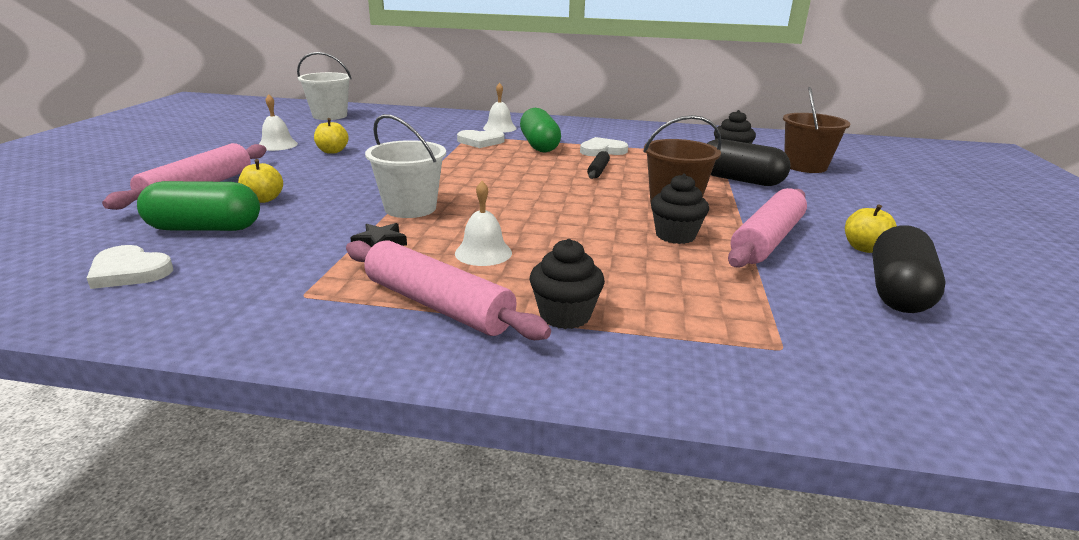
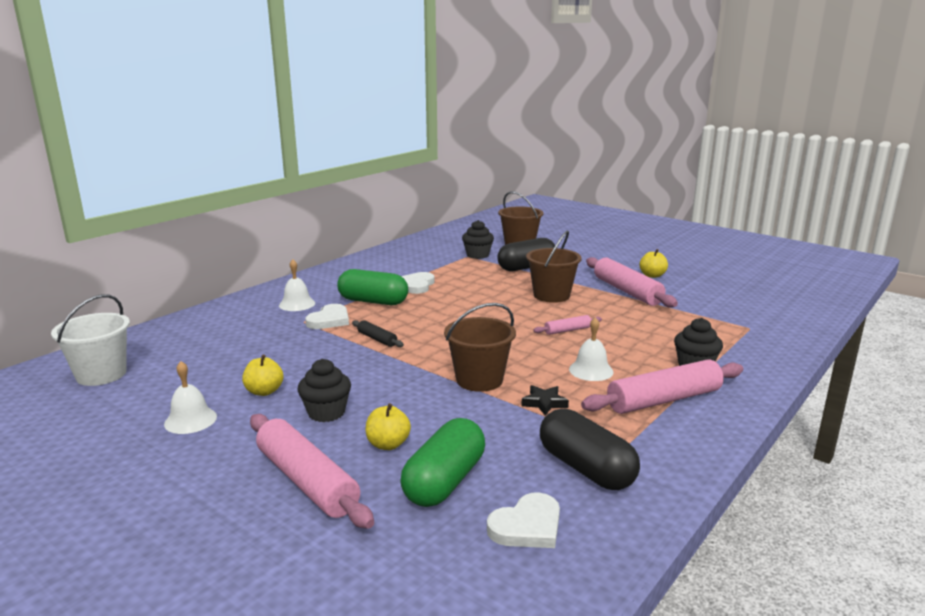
camera: 60 degrees left, 5 degrees down
(410, 208) = (479, 380): white bucket -> brown bucket
(582, 226) = (567, 330): none -> pink rolling pin
(598, 170) = (463, 298): black rolling pin -> black rolling pin (377, 339)
(675, 235) = (604, 310): black cupcake -> black cupcake (326, 412)
(898, 291) = (704, 287): black capsule -> black capsule (586, 468)

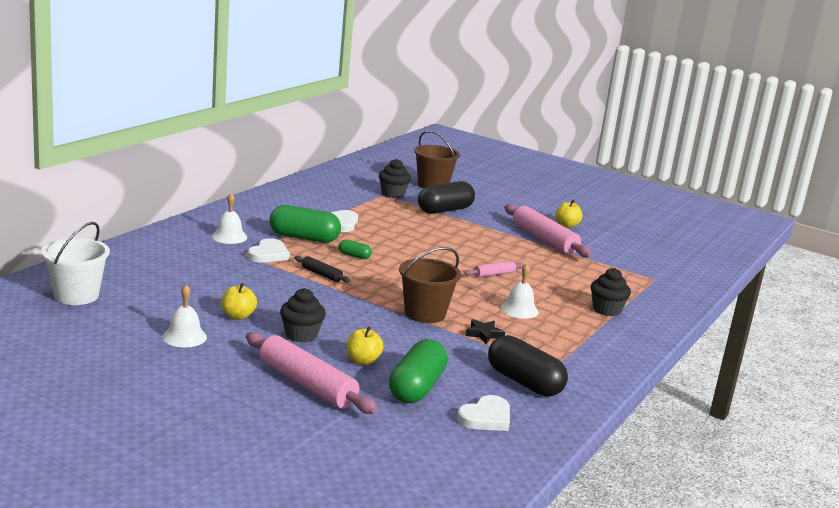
camera: 10 degrees left, 0 degrees up
(419, 317) = (354, 256): none -> green capsule
(551, 295) = (474, 240): brown bucket -> none
(664, 400) = (581, 335): pink rolling pin -> none

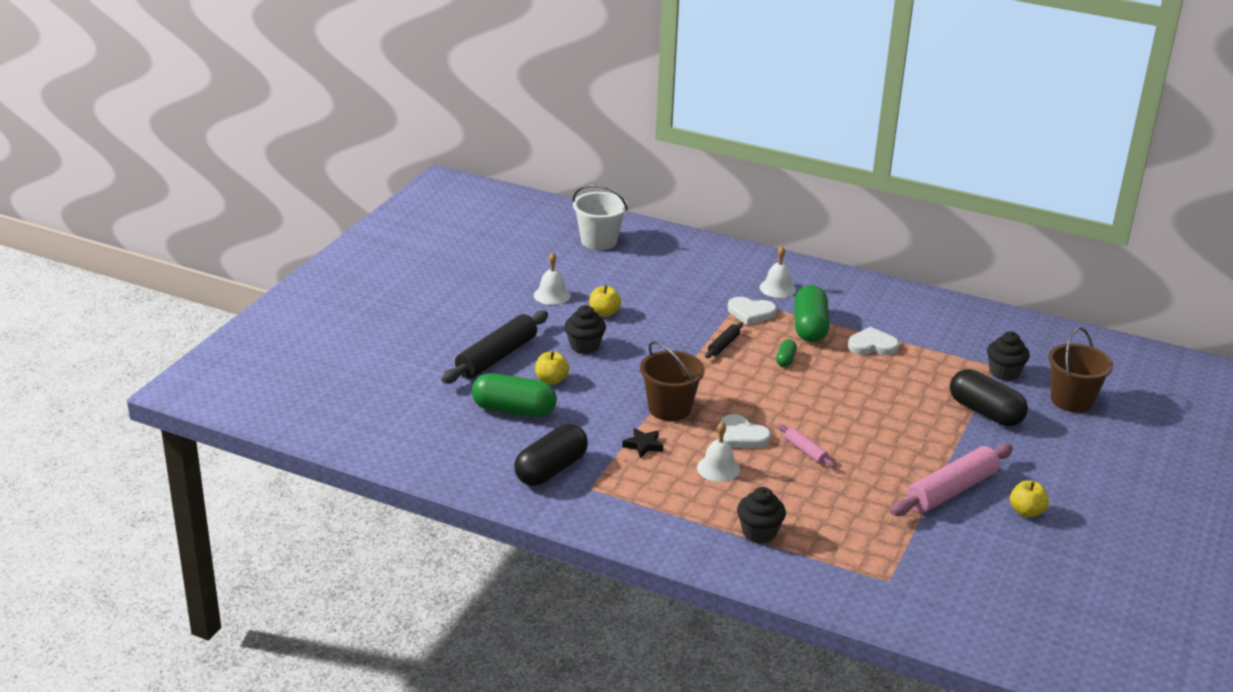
camera: 85 degrees right, 10 degrees up
(307, 384) = (496, 357): pink rolling pin -> black rolling pin
(486, 417) = (475, 448): white heart -> white heart (742, 436)

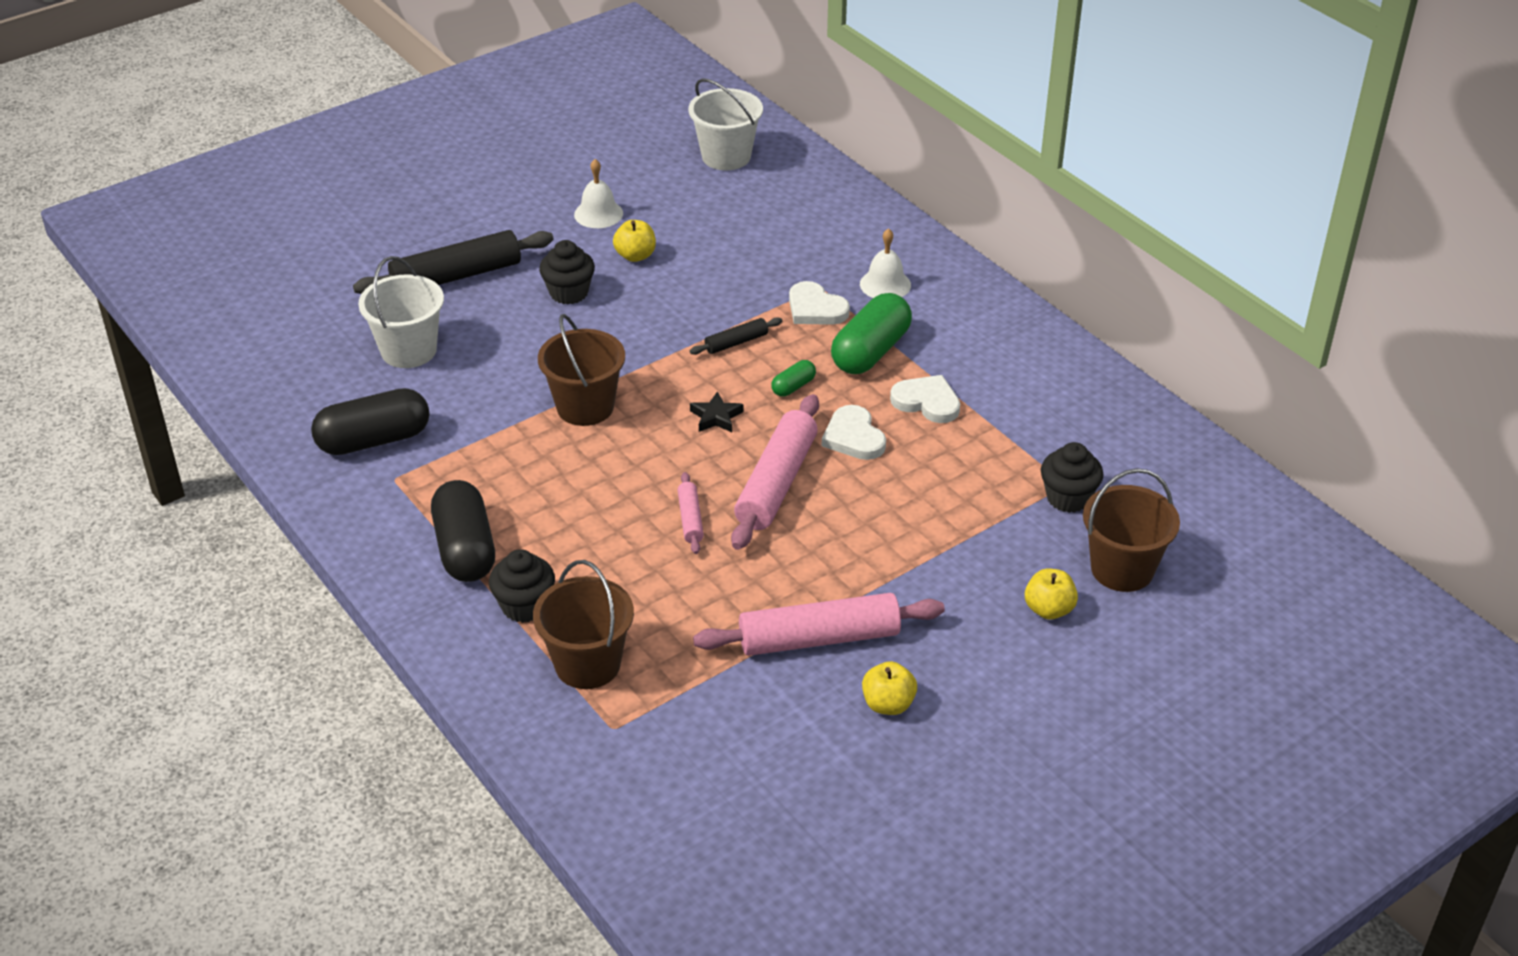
camera: 30 degrees right, 10 degrees up
(514, 410) = (408, 350): green capsule -> white bucket
(551, 380) = (487, 325): yellow apple -> yellow apple (1049, 609)
(643, 445) = (506, 445): black star -> black star (716, 417)
(718, 468) = (562, 505): white bell -> none
(742, 436) = (635, 472): white heart -> white heart (853, 437)
(834, 415) = (776, 483): none -> pink rolling pin
(834, 551) = (587, 664): none -> brown bucket
(985, 412) = (981, 545): black capsule -> black capsule (465, 549)

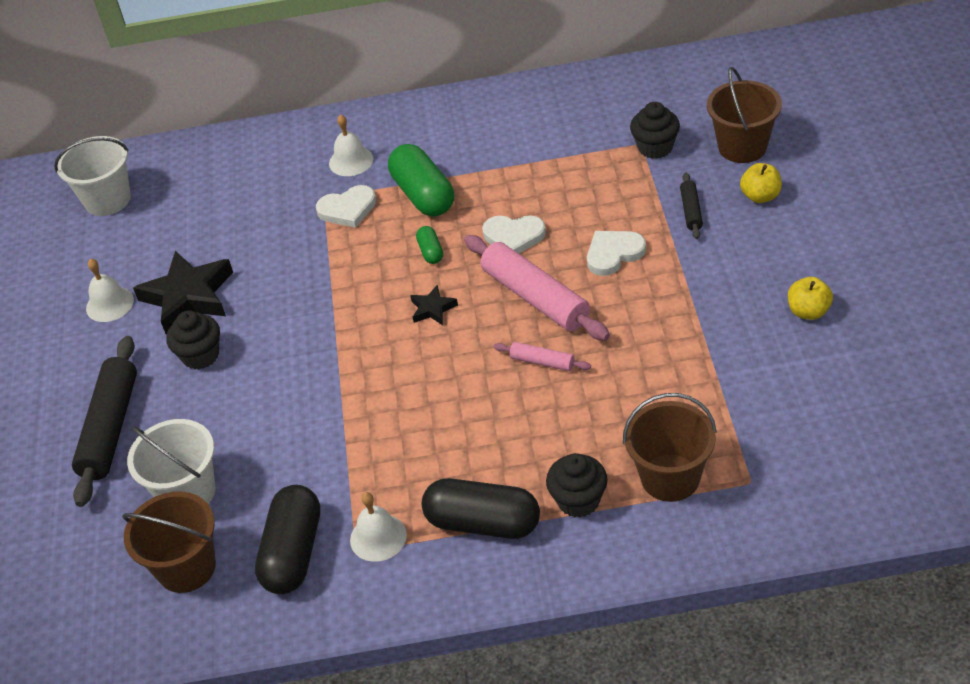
camera: 55 degrees left, 5 degrees up
(415, 486) = (378, 537): none -> white bell
(585, 407) = (359, 388): brown bucket -> brown bucket (186, 567)
(635, 256) = (188, 297): yellow apple -> black star
(736, 342) = (351, 268): black rolling pin -> black rolling pin (691, 211)
(819, 638) = (720, 327): pink rolling pin -> none
(927, 402) = (503, 184): white heart -> white heart (613, 254)

